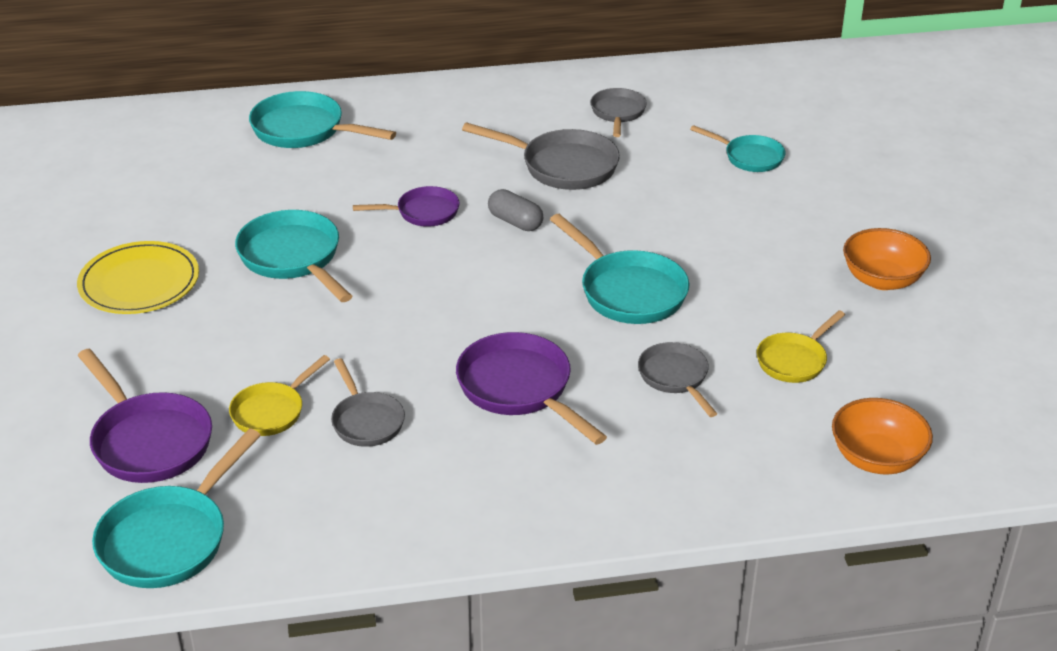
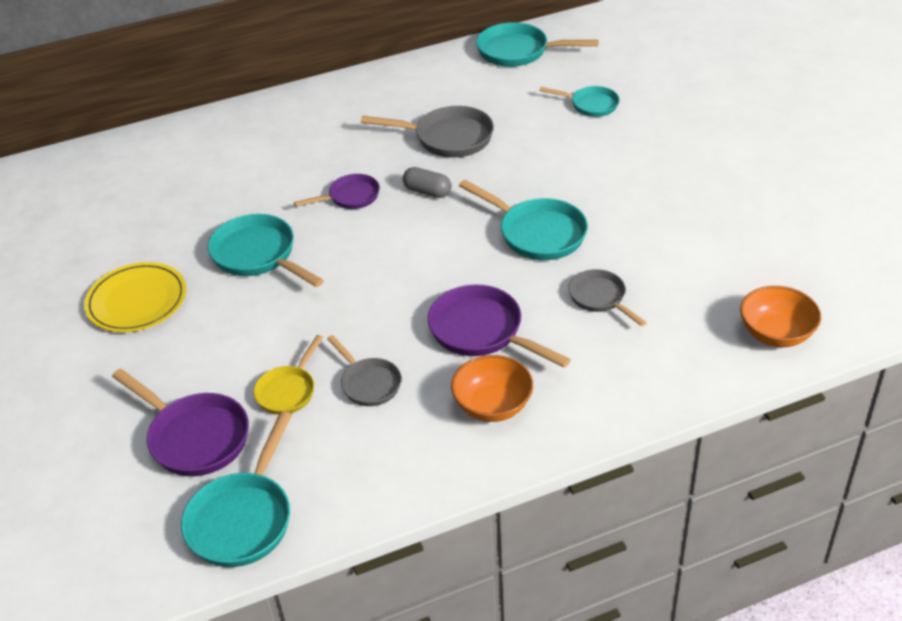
camera: 10 degrees left, 5 degrees up
(304, 130) = (228, 144): turquoise pan -> turquoise pan (518, 52)
(617, 113) = (475, 86): grey pan -> none
(794, 360) = (685, 266): yellow pan -> none
(882, 280) = (727, 187): orange bowl -> orange bowl (493, 405)

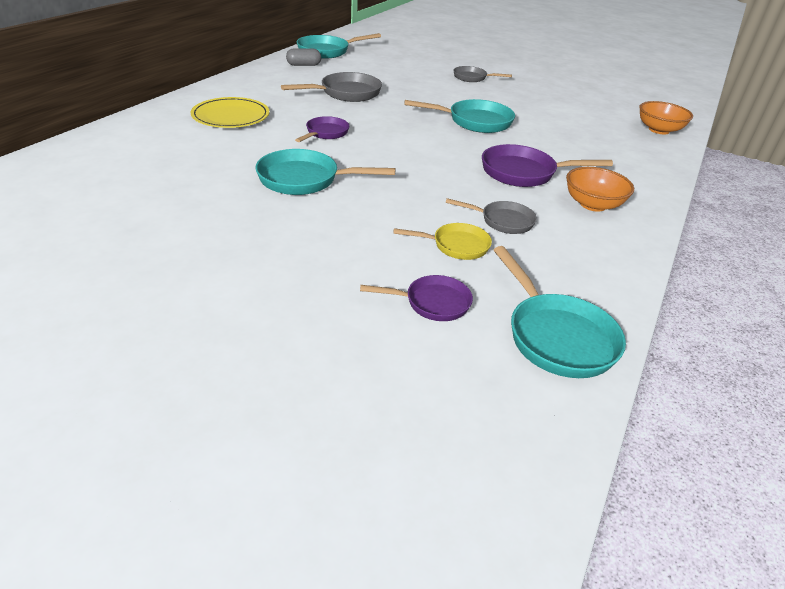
camera: 45 degrees left, 5 degrees down
(137, 300) = (237, 236): yellow plate -> yellow plate (231, 116)
(194, 437) = (432, 303): purple pan -> purple pan, size x0.62
(288, 391) = (456, 246): yellow pan -> yellow pan turned 75 degrees counterclockwise
(427, 191) = (375, 119): grey capsule -> grey capsule (304, 65)
(590, 105) = (409, 65): turquoise pan -> none
(600, 298) = (557, 139): grey pan -> grey pan (472, 78)

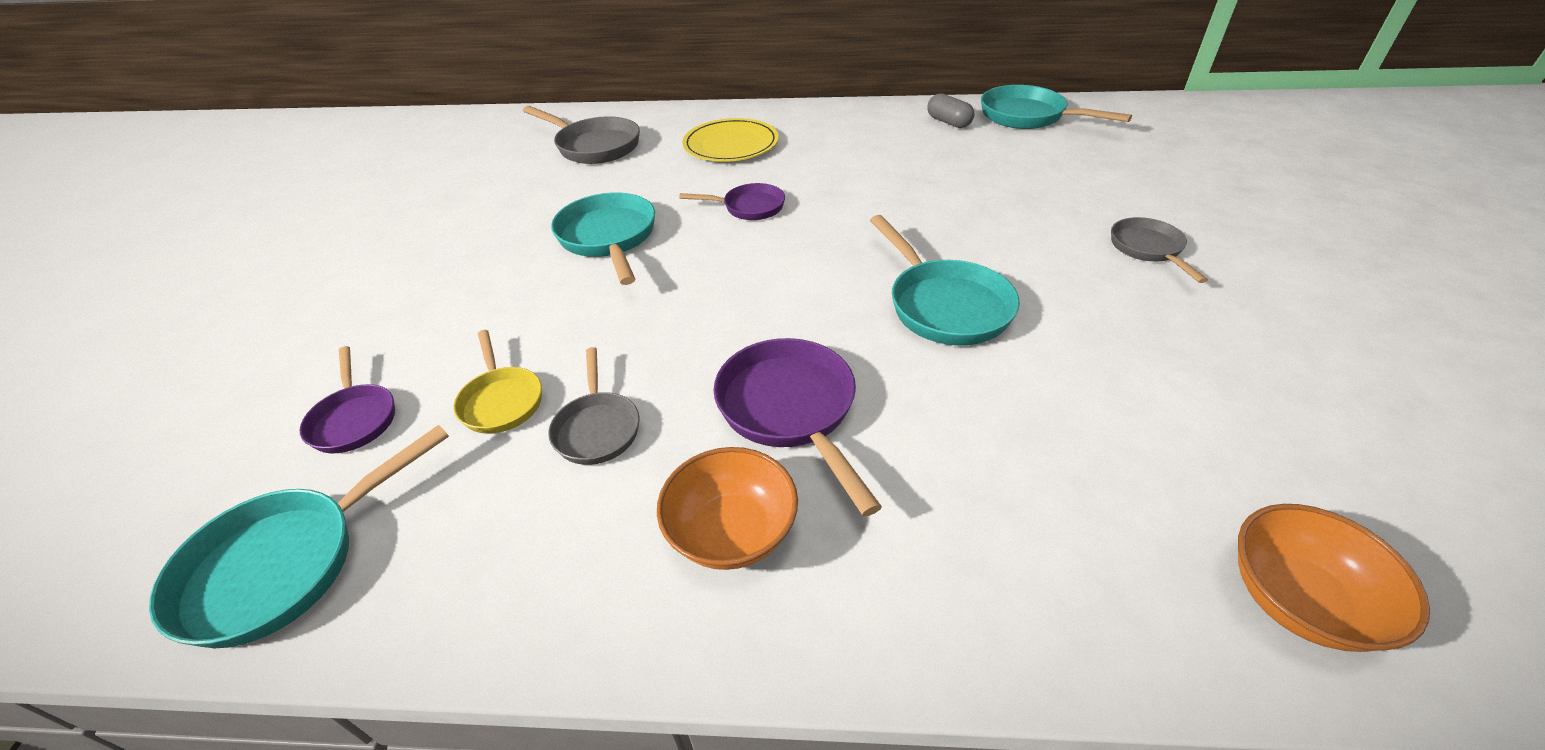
camera: 70 degrees right, 5 degrees up
(346, 93) = (897, 177): grey pan -> grey pan (594, 146)

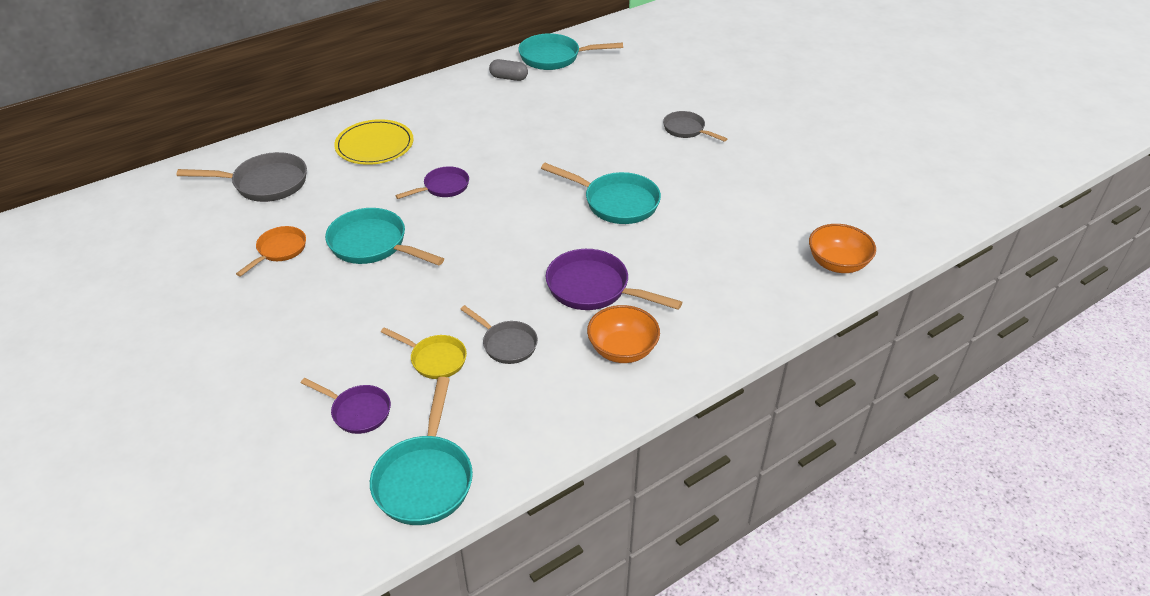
camera: 40 degrees left, 0 degrees up
(525, 209) = (279, 250): none -> orange pan

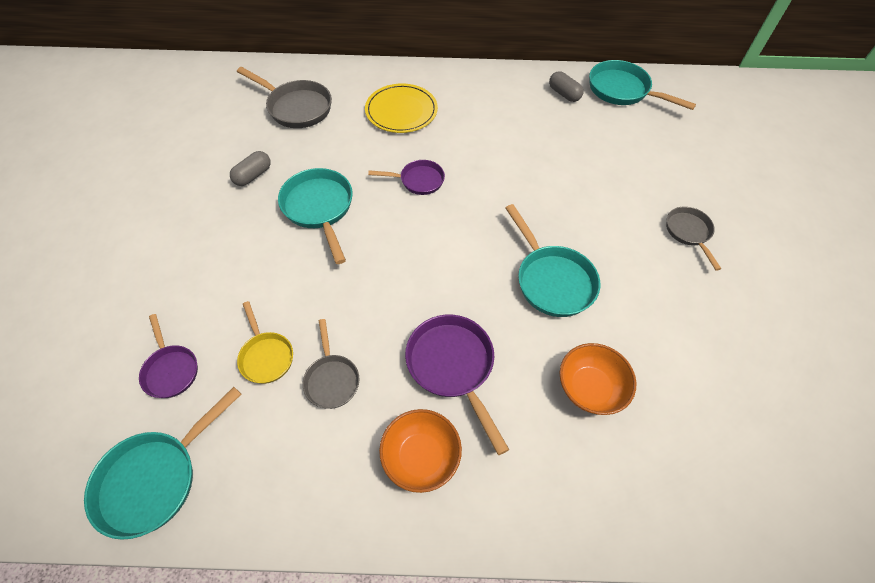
camera: 35 degrees right, 15 degrees up
(279, 250) = (253, 175): orange pan -> grey capsule
(837, 263) = (728, 501): orange bowl -> orange bowl (590, 388)

